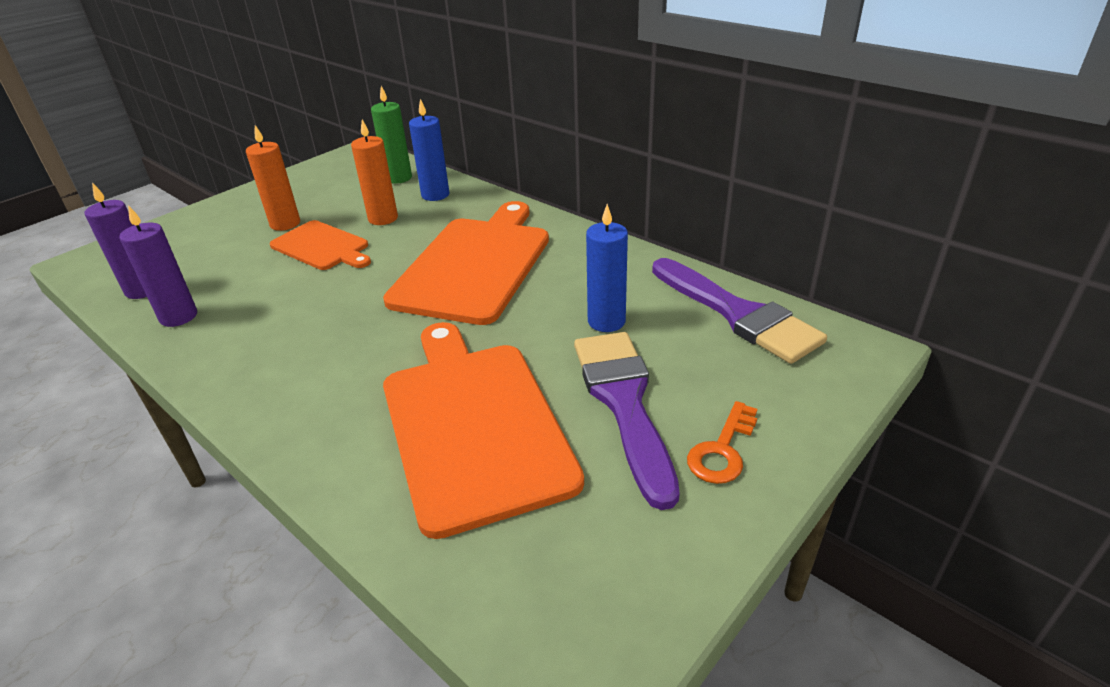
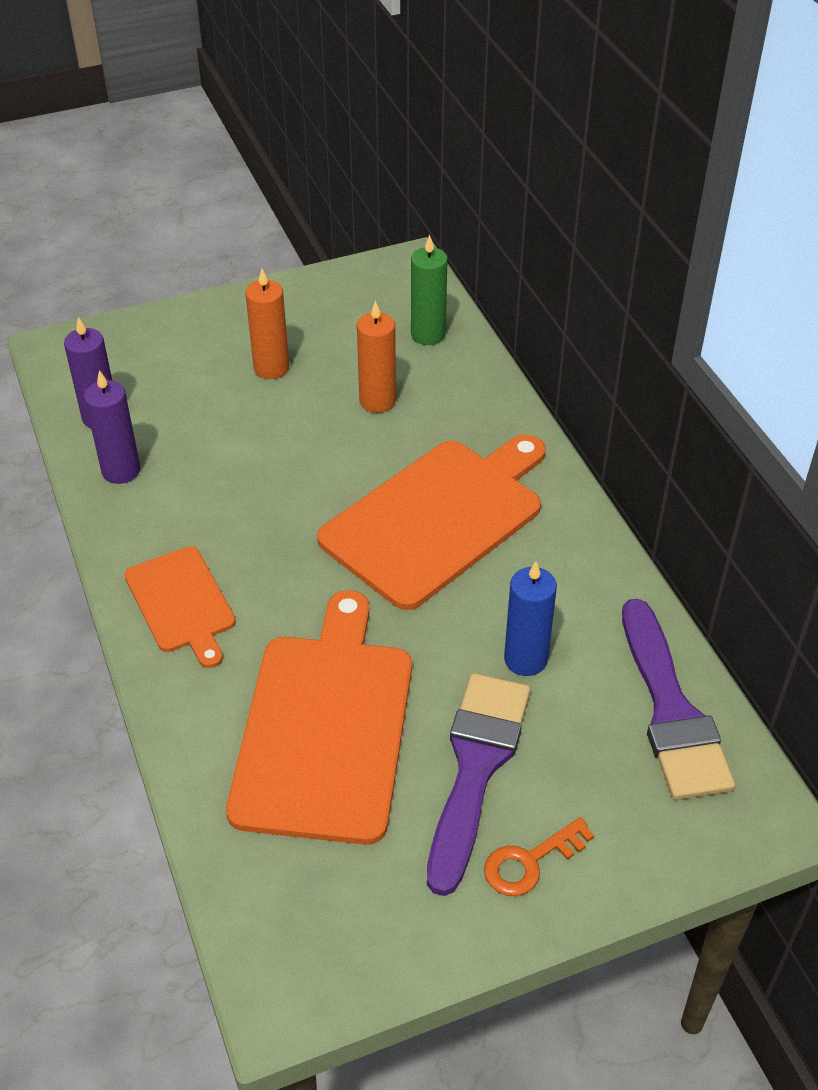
camera: 25 degrees right, 10 degrees up
(322, 247) = (294, 422): orange cutting board -> orange cutting board (181, 603)
(435, 195) = (454, 382): blue candle -> none

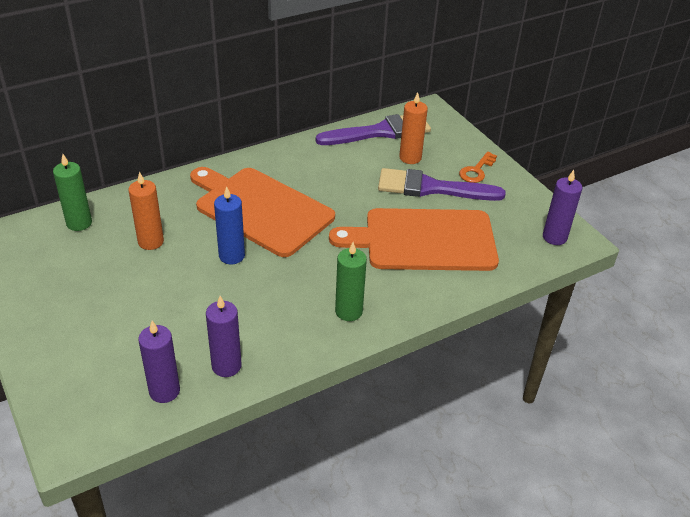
camera: 100 degrees left, 5 degrees down
(181, 603) = (348, 311): orange cutting board -> green candle
(271, 368) = (109, 298): orange candle -> orange candle (410, 158)
(295, 955) = (554, 237): none -> purple candle
(525, 659) = (360, 174): blue candle -> blue candle (232, 256)
(530, 861) = (476, 171): orange key -> orange key turned 75 degrees clockwise

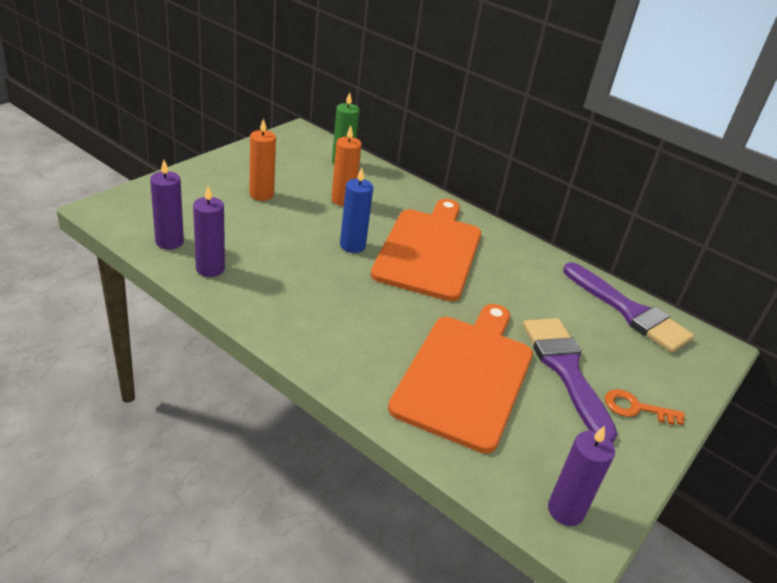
camera: 65 degrees right, 5 degrees down
(348, 311) = (317, 333): green candle -> none
(410, 158) = (605, 343): orange candle -> orange candle (261, 195)
(424, 240) = (466, 376): orange cutting board -> orange cutting board turned 45 degrees clockwise

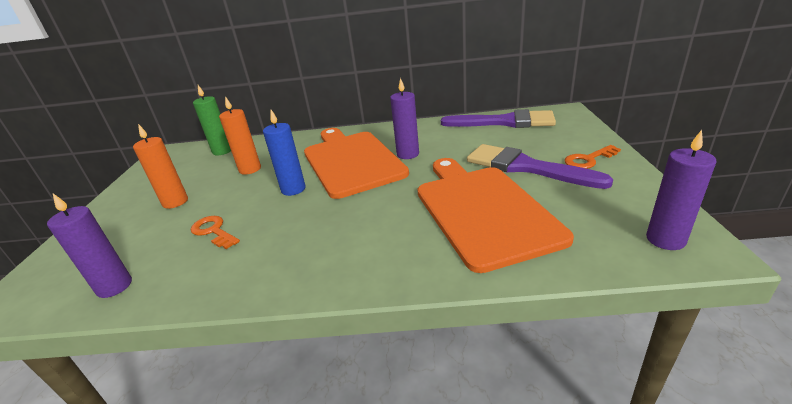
camera: 30 degrees left, 5 degrees down
(210, 269) = (184, 280): purple candle -> purple candle (408, 154)
(261, 242) = (213, 231): none -> orange key

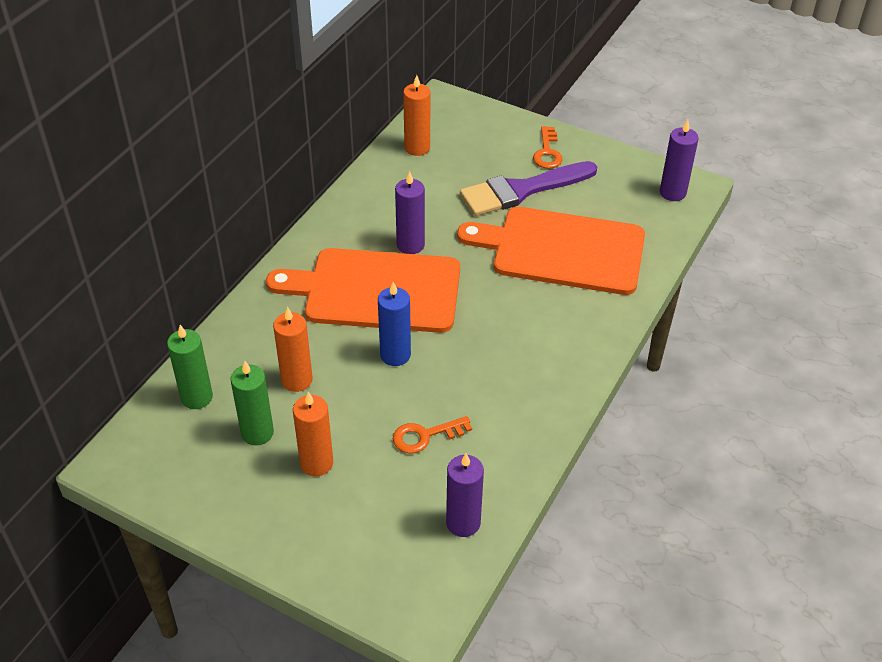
camera: 65 degrees left, 15 degrees up
(199, 175) = (257, 433): none -> green candle
(504, 122) = (417, 148): purple brush -> orange candle

